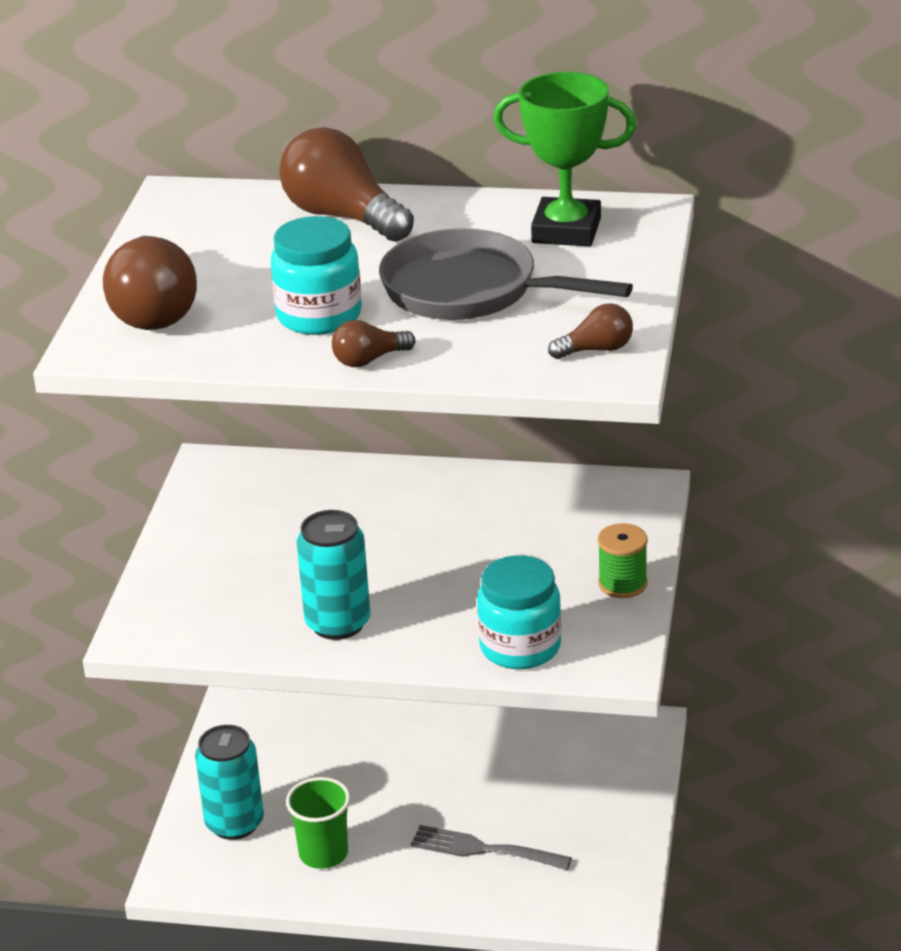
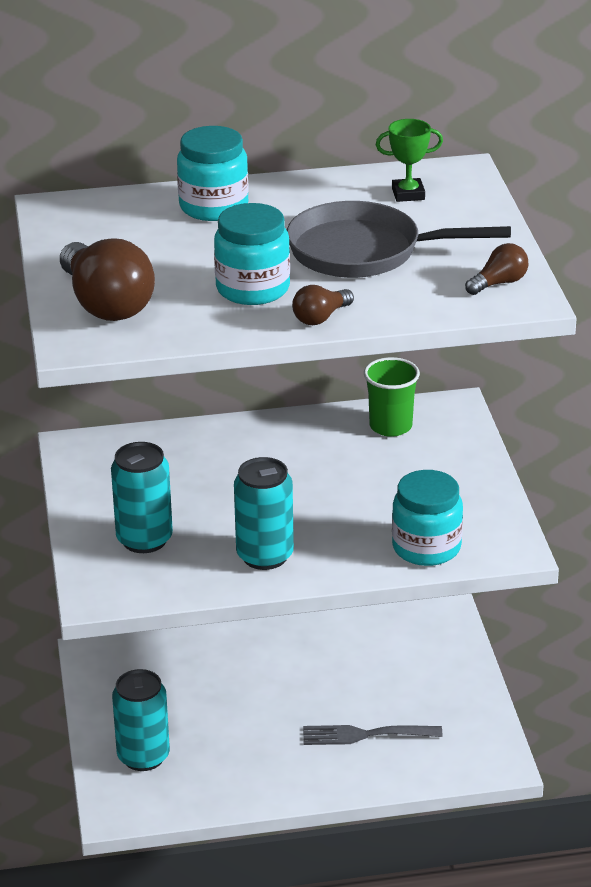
camera: 20 degrees left, 0 degrees up
(222, 581) = (144, 539): none -> turquoise can
(323, 854) = (233, 765): green cup -> green cup (390, 426)
(343, 216) = (213, 207): brown light bulb -> turquoise jar
(566, 230) = (408, 194): green trophy -> green trophy, size x0.57
(622, 583) = (479, 484): green spool -> none

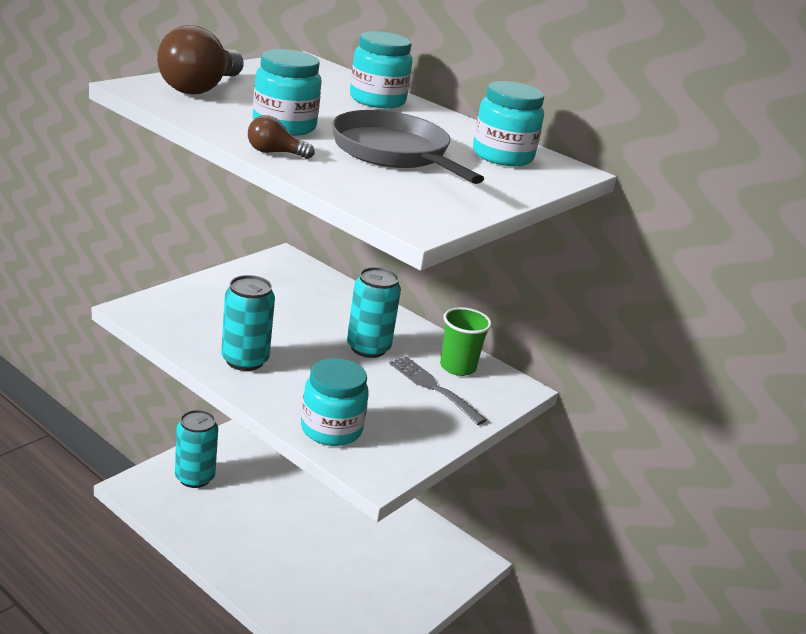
camera: 45 degrees right, 5 degrees down
(144, 539) = (214, 309): turquoise can -> turquoise can (368, 348)
(365, 735) = (308, 573): grey fork -> grey fork (433, 387)
(408, 194) = (502, 156): green trophy -> turquoise jar
(499, 283) = (426, 209): brown light bulb -> none

